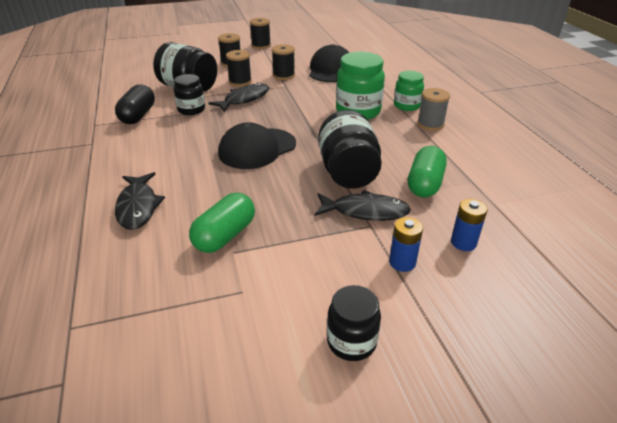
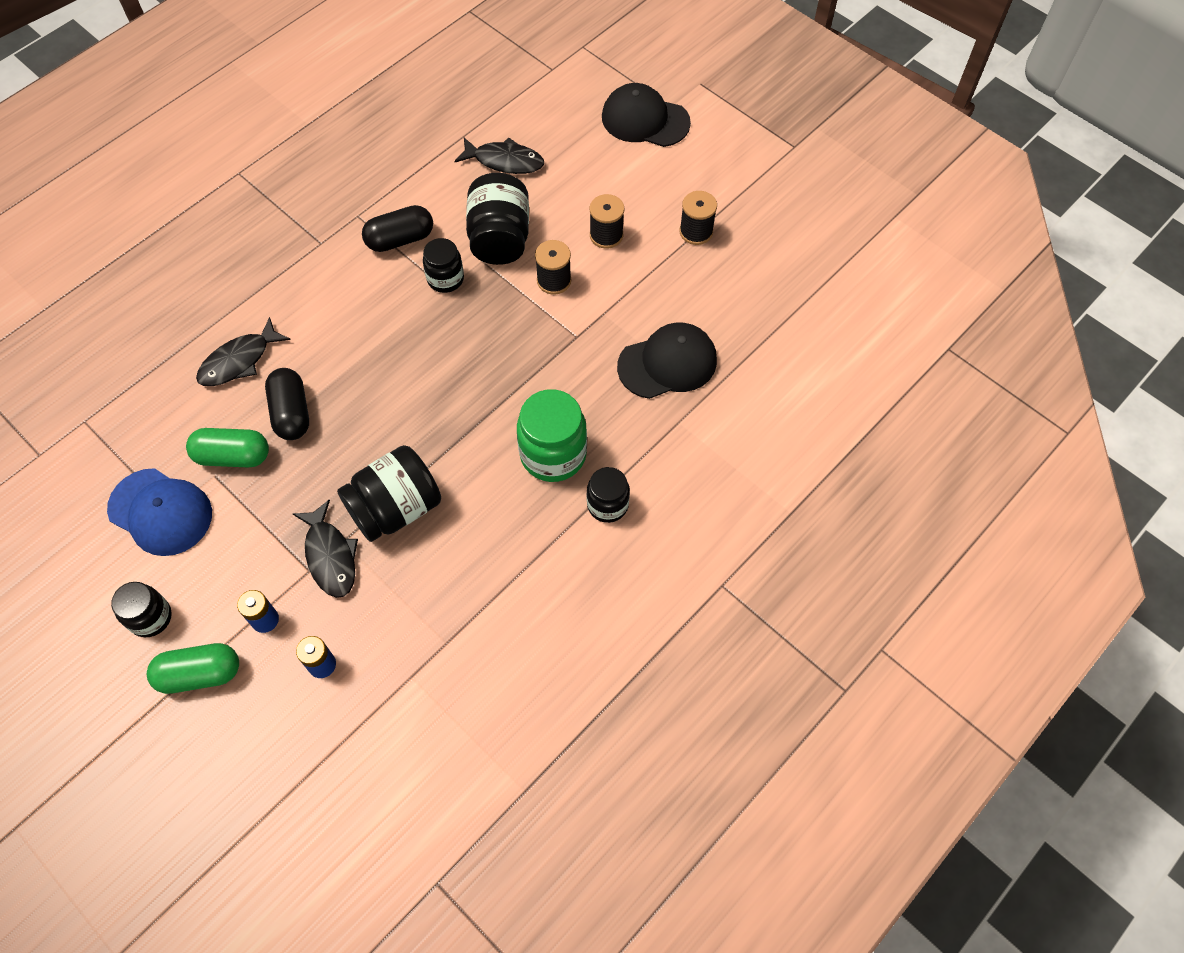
camera: 60 degrees right, 25 degrees up
(218, 194) = (291, 413): none -> black capsule
(237, 298) = (160, 512): none -> blue cap
(244, 99) = (506, 314): black fish -> black fish (504, 161)
(257, 148) = (396, 396): black cap -> black cap (645, 120)
(284, 75) = (607, 317): black spool -> none
(407, 105) = (607, 505): green jar -> black jar
(424, 184) = (414, 594): green capsule -> green capsule (200, 674)
(430, 124) = (567, 552): grey spool -> none

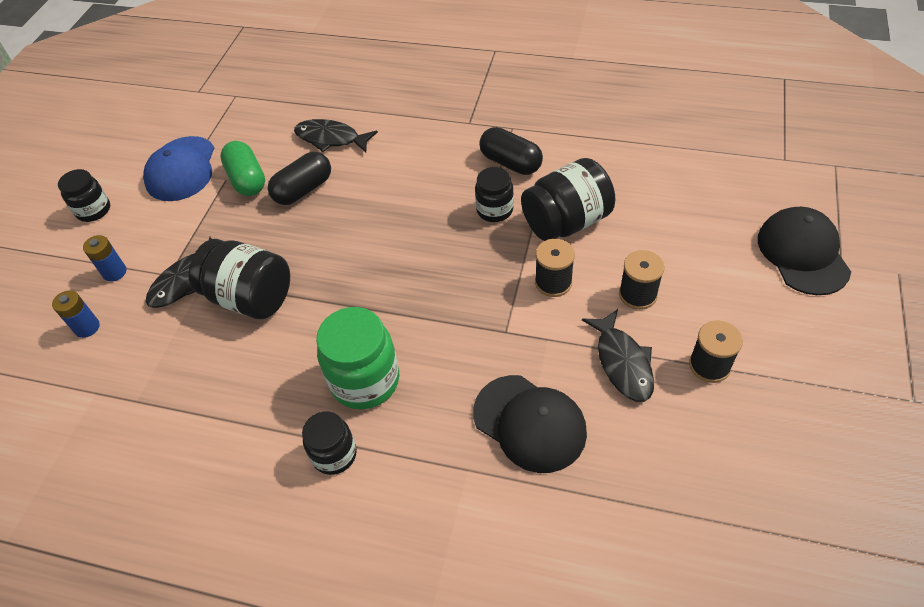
camera: 65 degrees right, 10 degrees down
(200, 674) = (56, 260): green capsule -> none
(504, 161) = (650, 182): black fish -> black fish (622, 362)

